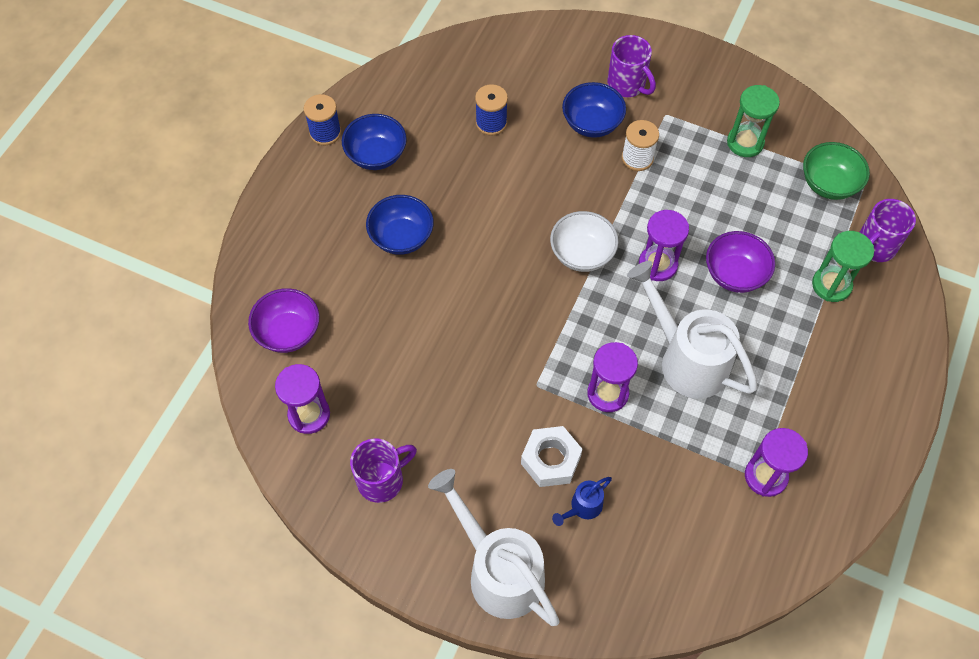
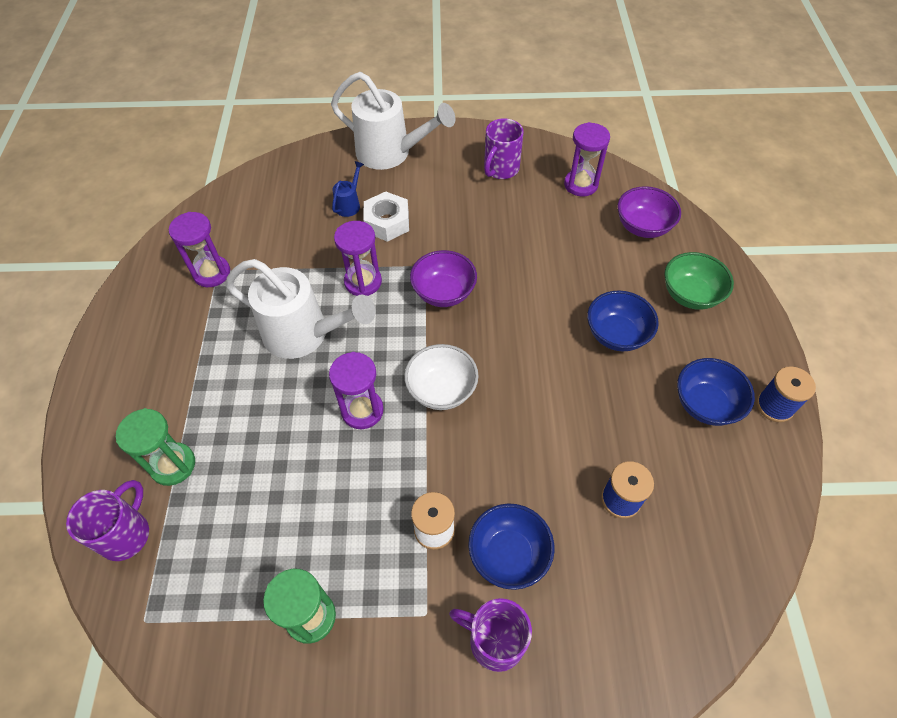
camera: 155 degrees right, 5 degrees down
(734, 274) = (280, 434): purple bowl -> purple bowl (443, 293)
(828, 184) = (191, 600): green bowl -> green bowl (690, 295)

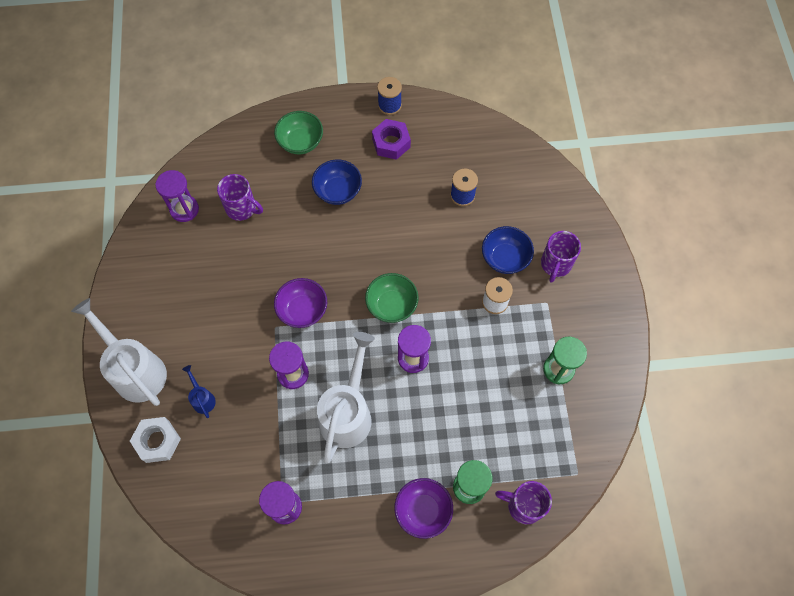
camera: 95 degrees left, 10 degrees up
(349, 204) = (202, 398): blue watering can -> blue watering can turned 45 degrees clockwise
(387, 222) = (225, 362): white nut -> white nut (157, 441)
(390, 153) = (135, 370): white watering can -> white watering can turned 60 degrees counterclockwise
(441, 390) = (391, 305): white bowl -> green bowl
(500, 169) = (162, 272): purple mug -> purple mug (242, 208)
(643, 227) = (233, 167): purple bowl -> purple bowl (423, 510)
(705, 404) = (391, 143): blue bowl -> purple nut

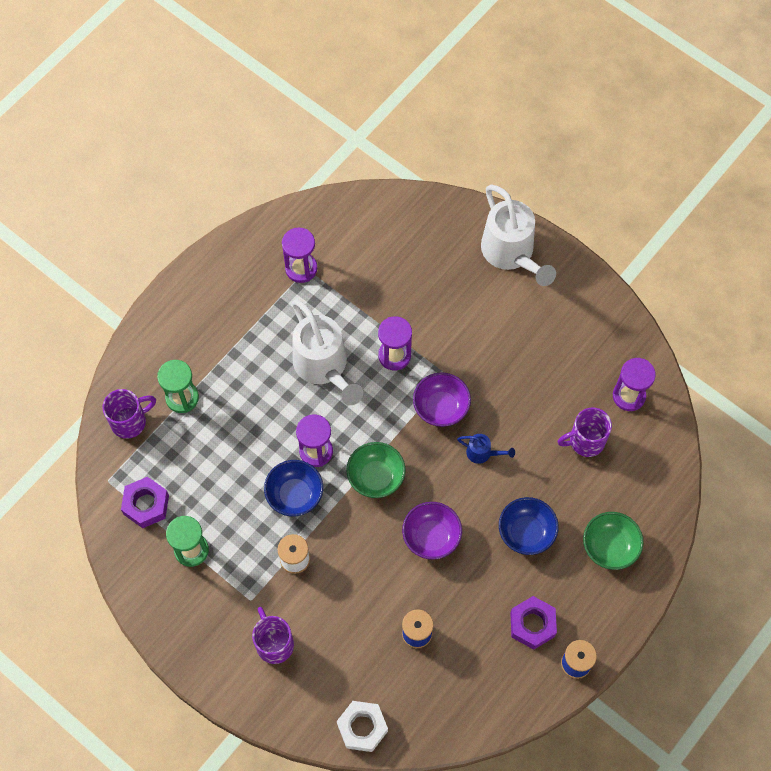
camera: 135 degrees right, 0 degrees up
(135, 370) = (511, 253): white watering can -> white watering can turned 60 degrees clockwise
(157, 441) = (437, 227): white nut -> white nut (362, 727)
(202, 398) = (440, 280): blue watering can -> blue watering can (482, 453)
(423, 510) = (201, 352): purple bowl -> purple bowl (431, 537)
(505, 258) = (323, 607): blue bowl -> blue bowl (295, 495)
(564, 430) = (146, 505): none -> purple nut

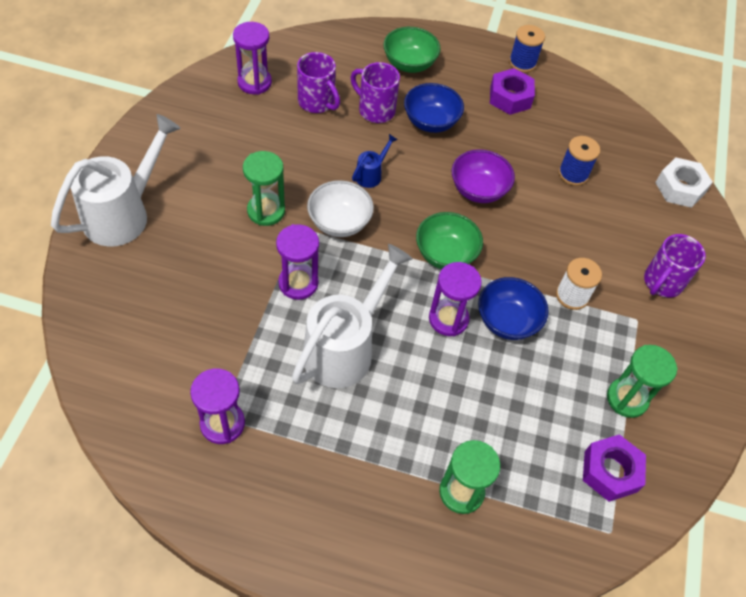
camera: 120 degrees left, 10 degrees down
(130, 421) = (525, 542): purple mug -> purple mug (375, 110)
(441, 407) = (339, 222): purple bowl -> white bowl
(474, 356) = (266, 211): none -> green hourglass
(482, 453) = (371, 174): blue watering can -> blue watering can turned 45 degrees clockwise

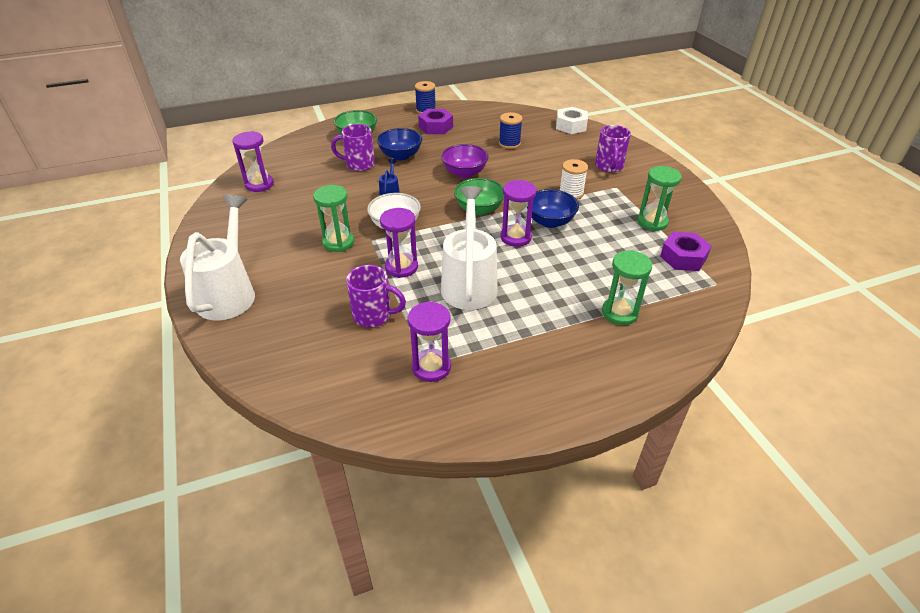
camera: 30 degrees left, 15 degrees down
(317, 102) = (315, 176): purple mug -> purple mug (374, 315)

